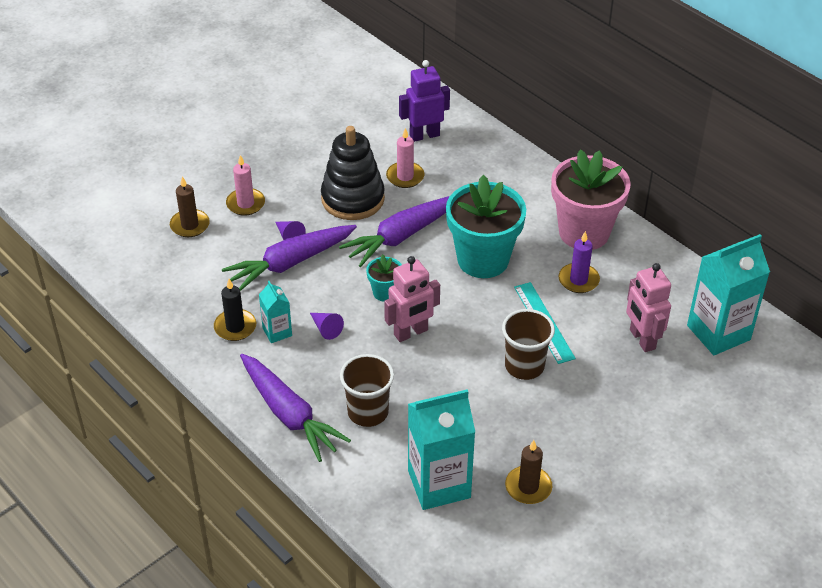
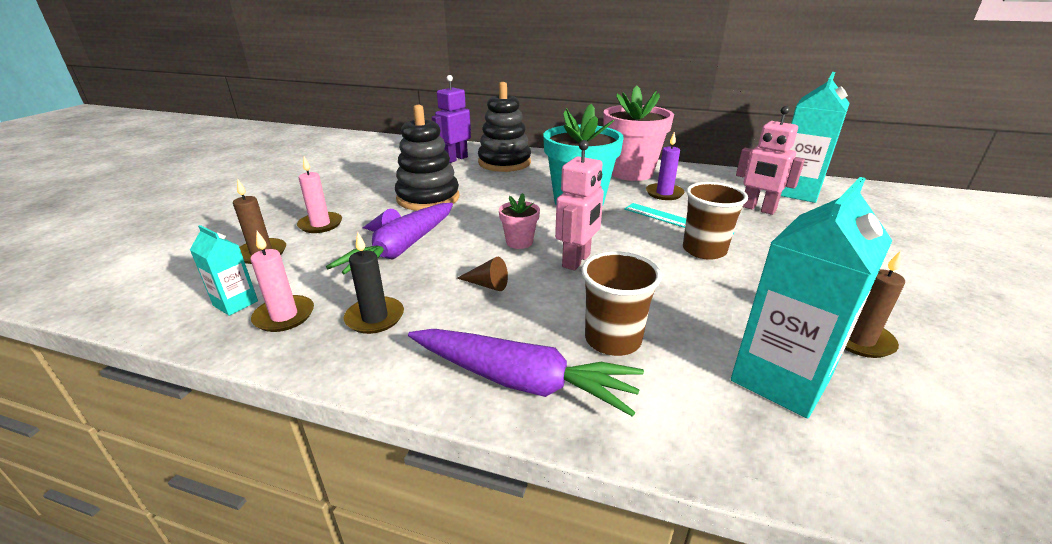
camera: 30 degrees left, 15 degrees down
(277, 332) = (432, 305): turquoise carton -> turquoise carton (235, 303)
(326, 328) = (487, 284): purple cone -> brown cone
(385, 292) = (519, 242): turquoise flower pot -> pink flower pot
(401, 236) = (495, 207): purple carrot -> none
(405, 176) = (462, 178): pink candle -> pink candle (284, 316)
(469, 162) = (504, 163): none -> black stacking toy

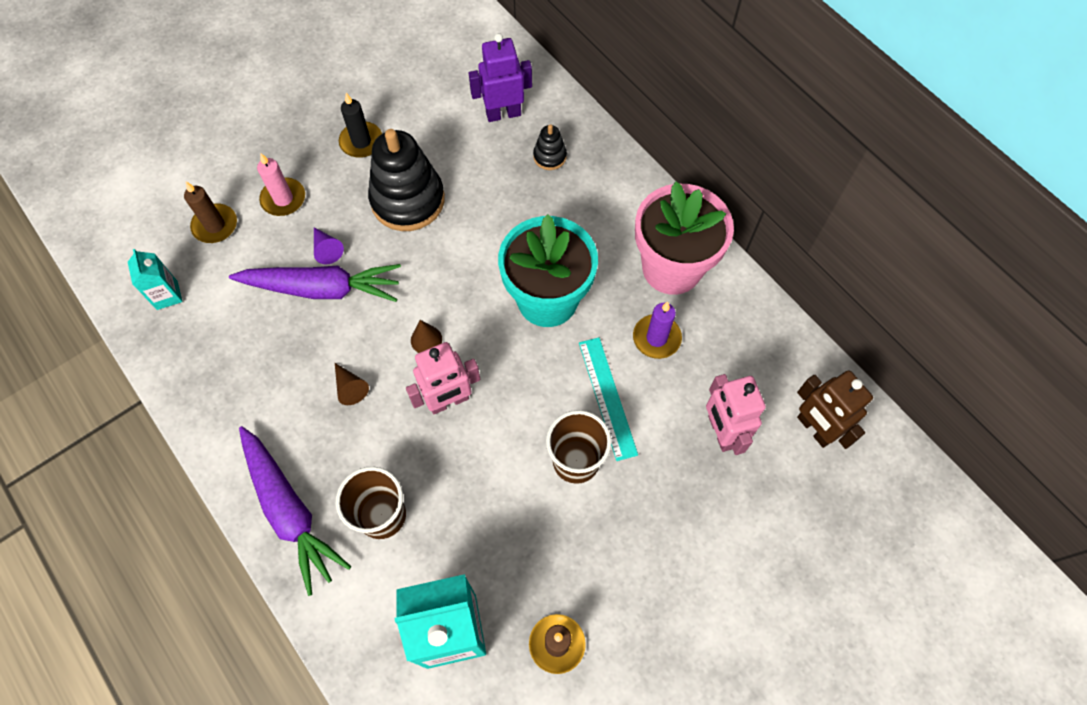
camera: 35 degrees right, 35 degrees up
(284, 316) = (190, 334): pink candle -> none
(375, 317) = (245, 377): black candle -> black candle (361, 142)
(402, 249) = (322, 288): purple carrot -> purple carrot turned 150 degrees counterclockwise
(504, 163) = (549, 156): black stacking toy -> black stacking toy, size x0.46
(519, 242) = (426, 339): pink flower pot -> brown cone
(795, 192) = (814, 429): turquoise carton -> brown robot

